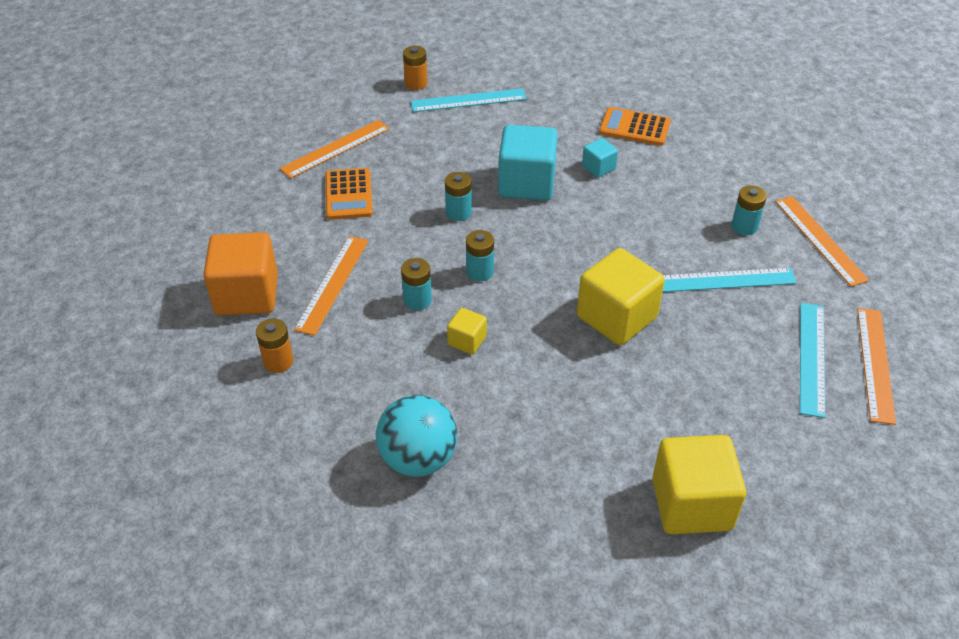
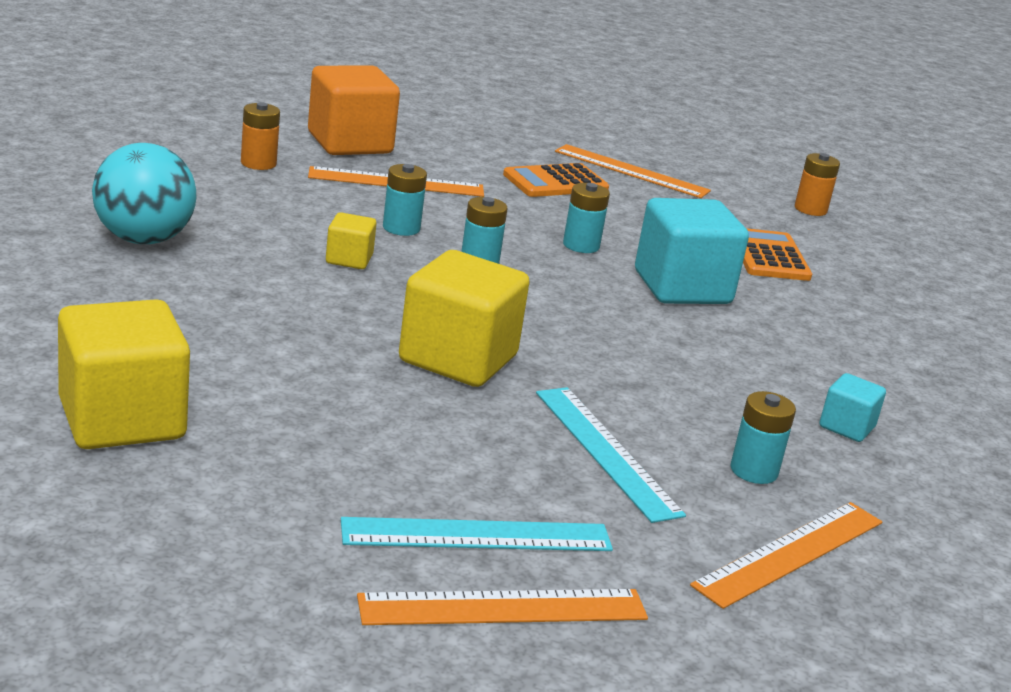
camera: 65 degrees right, 20 degrees down
(468, 100) = (815, 243): turquoise ruler -> none
(598, 168) = (771, 340): turquoise cube -> turquoise cube (846, 427)
(634, 127) = (901, 368): orange calculator -> orange calculator (769, 256)

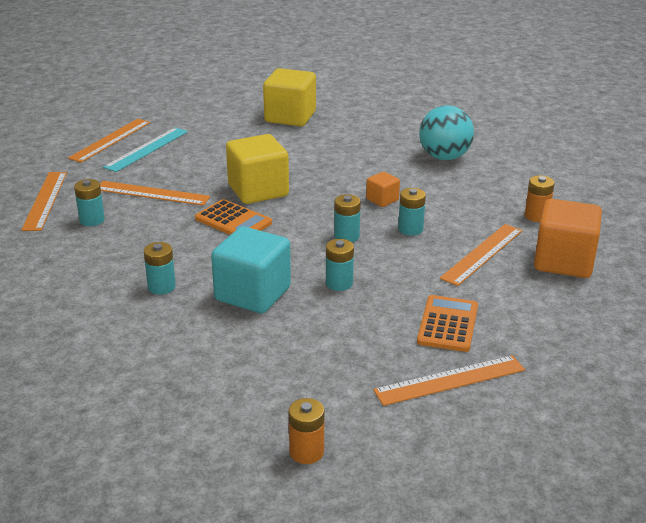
camera: 135 degrees right, 5 degrees up
(349, 259) = (382, 200): yellow cube -> orange cube
(606, 451) = (152, 193): turquoise ruler -> orange ruler
(769, 256) = (254, 362): orange calculator -> orange calculator (233, 221)
(770, 347) = (161, 287): none -> turquoise battery
(846, 427) = (77, 265): turquoise cube -> none

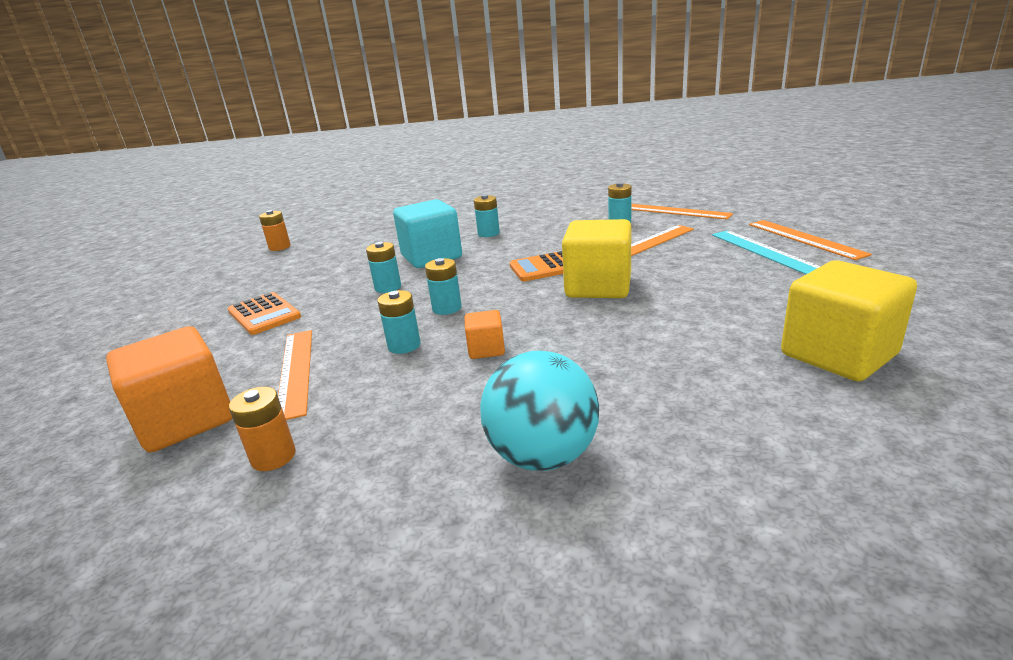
camera: 130 degrees right, 5 degrees down
(450, 380) = (227, 296): orange ruler -> none

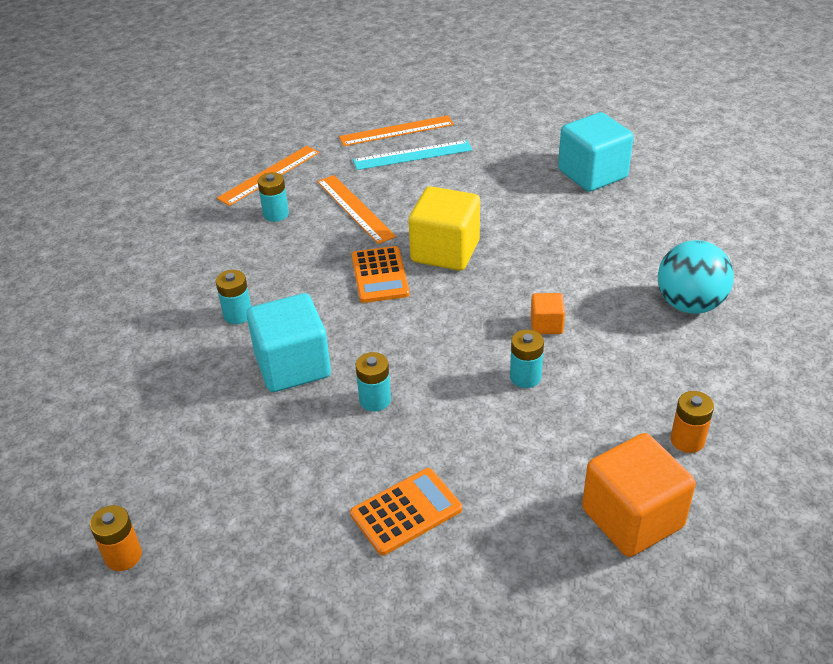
camera: 85 degrees left, 15 degrees up
(296, 371) = (556, 451): orange ruler -> none
(447, 308) = (453, 350): turquoise battery -> none
(838, 354) = (592, 174): yellow cube -> turquoise cube

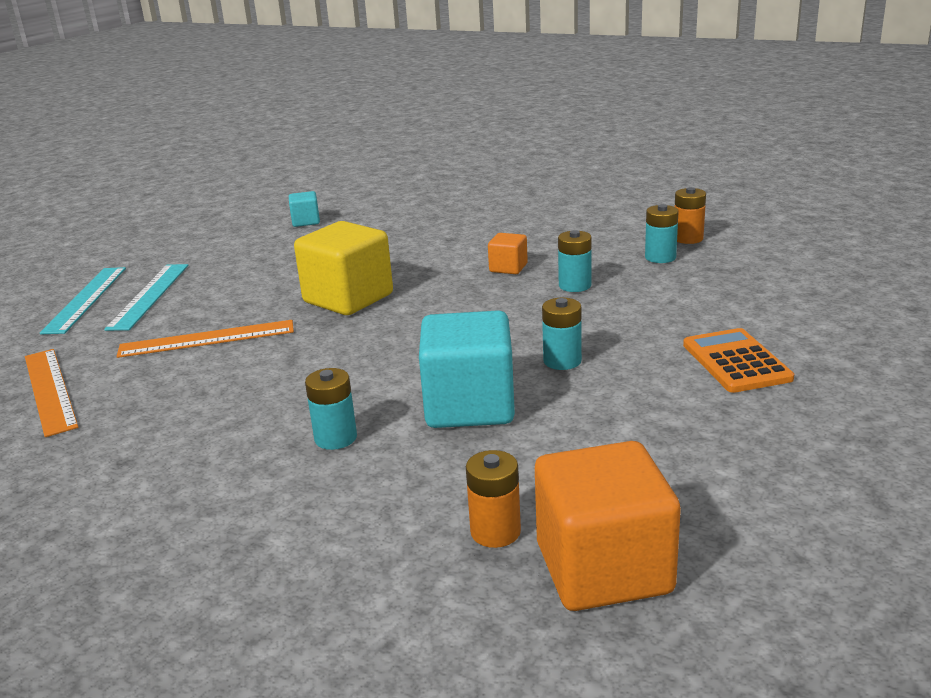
camera: 70 degrees left, 15 degrees down
(123, 556) = (766, 565): orange battery -> orange battery (495, 532)
(276, 214) = (148, 392): turquoise battery -> turquoise battery (660, 257)
(380, 275) = (352, 337): orange calculator -> none
(396, 131) = (85, 299): orange ruler -> turquoise ruler
(592, 174) = (306, 221): turquoise cube -> turquoise cube, size x0.49
(632, 518) = (769, 269): orange cube -> orange cube (603, 568)
(689, 304) = (526, 214): turquoise ball -> none

